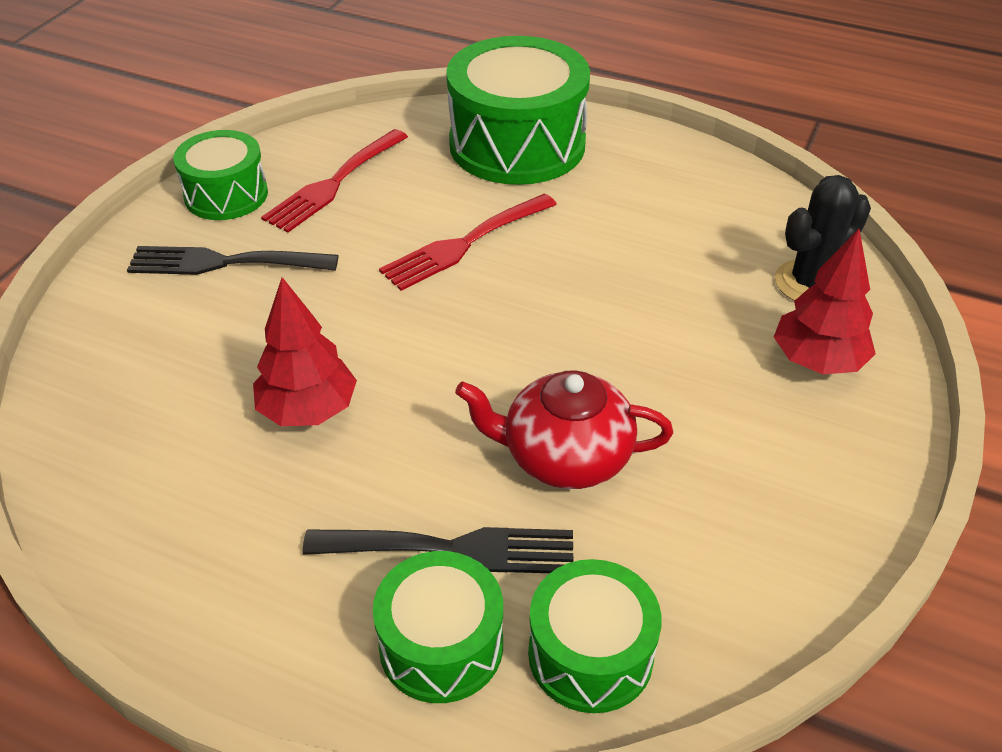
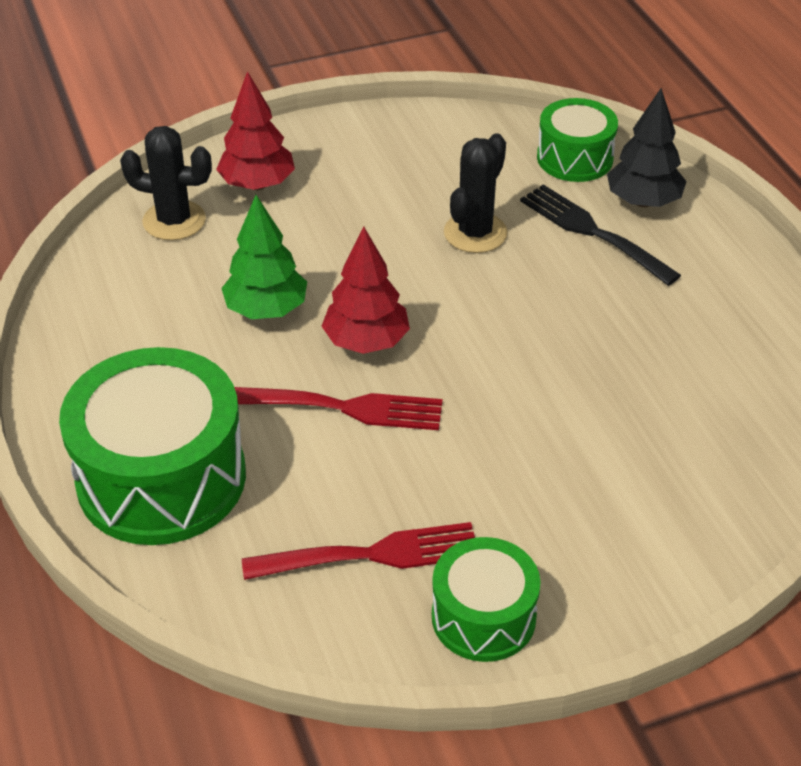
camera: 135 degrees left, 0 degrees up
(223, 263) = (555, 529): black fork -> none
(308, 410) = (601, 356): red tree -> red tree (366, 342)
(441, 645) = (643, 201): green drum -> black tree
(565, 457) = (475, 233): red teapot -> black cactus
(623, 268) = (266, 309): none -> green tree

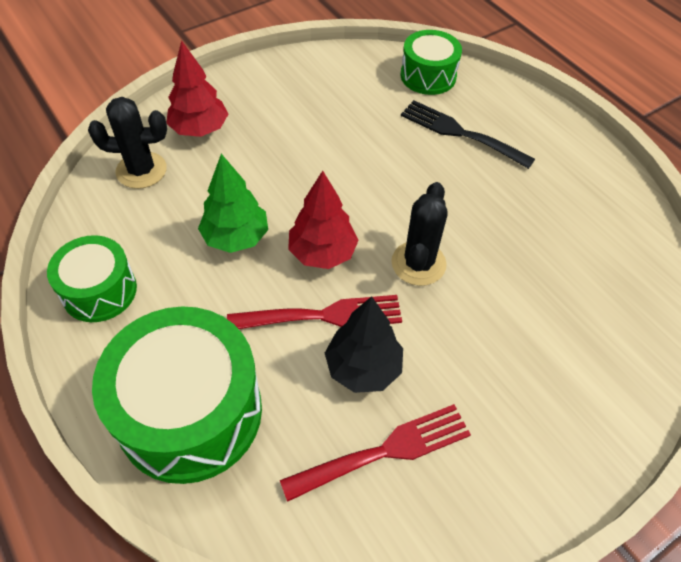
camera: 15 degrees left, 10 degrees up
(475, 233) = (376, 146): black cactus -> black cactus (418, 263)
(483, 617) = (491, 492): green drum -> green drum (99, 291)
(643, 201) = (487, 103): black tree -> black tree (363, 368)

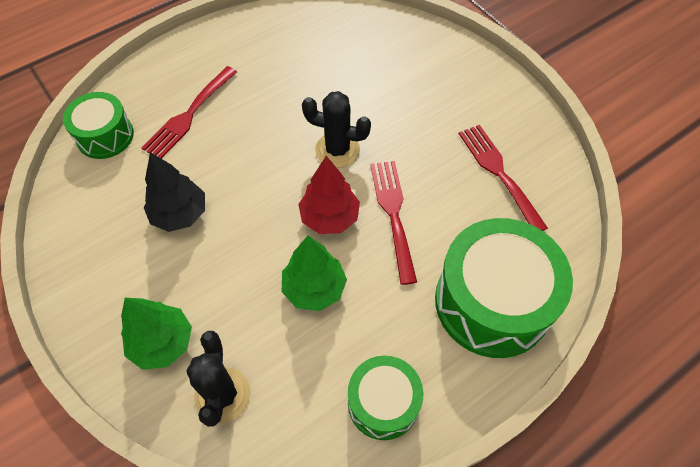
camera: 90 degrees left, 5 degrees up
(199, 129) = (162, 343): red tree -> green tree
(363, 368) = (436, 186): black tree -> black tree (179, 214)
(460, 133) = (189, 115): black fork -> red fork

